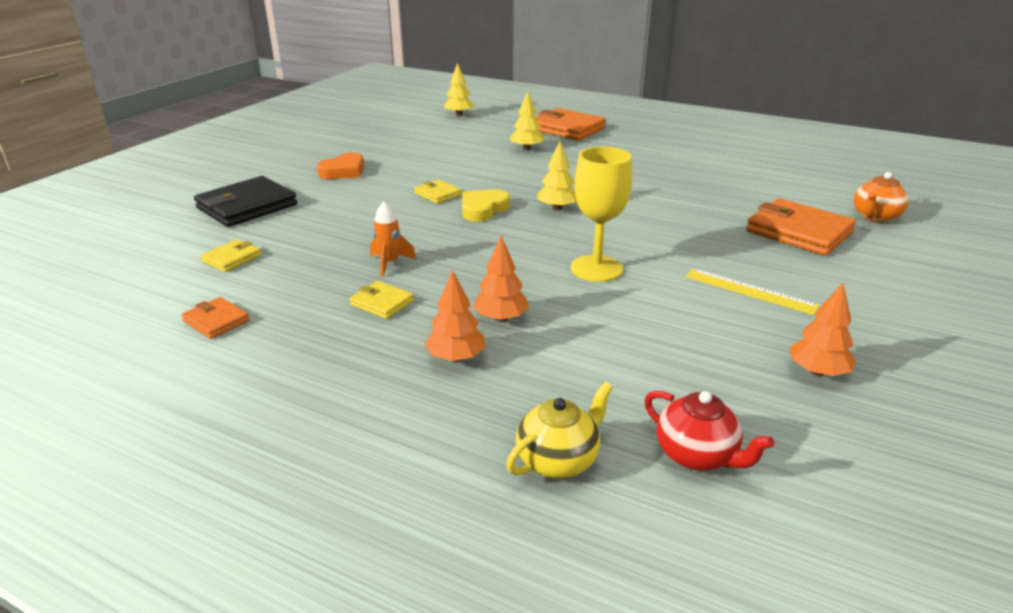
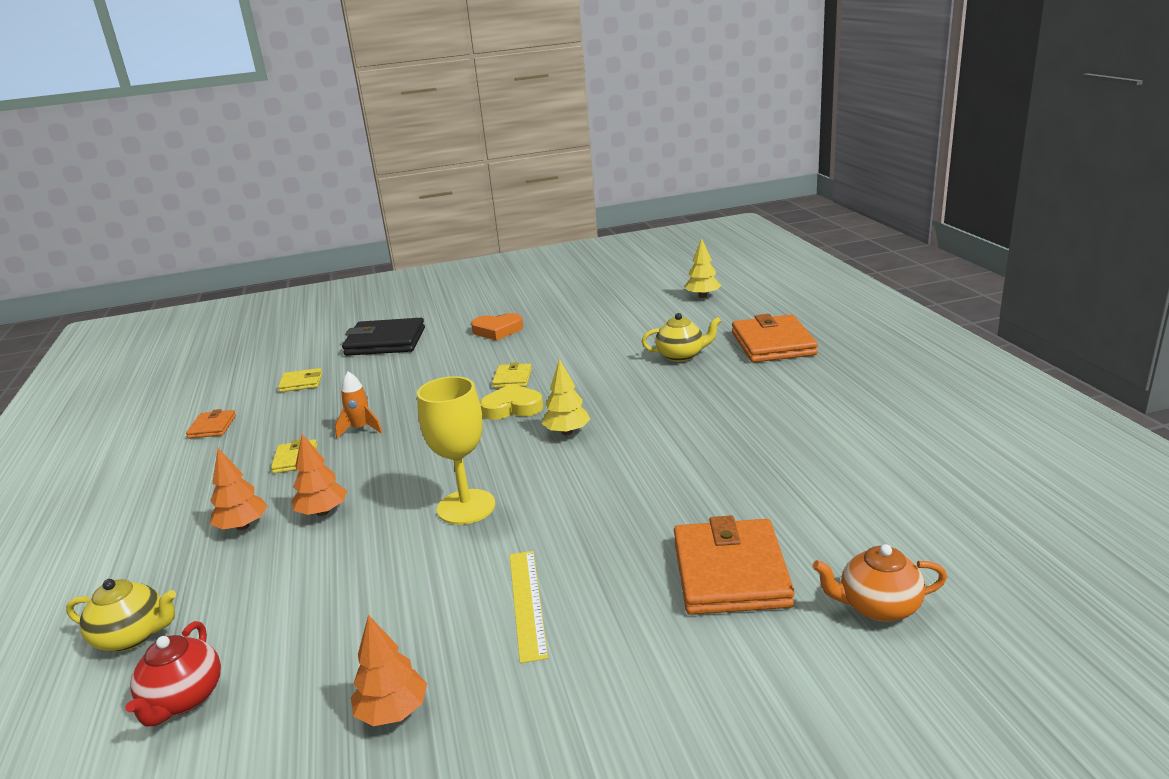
camera: 50 degrees right, 5 degrees down
(526, 149) = (681, 356): yellow tree -> yellow teapot

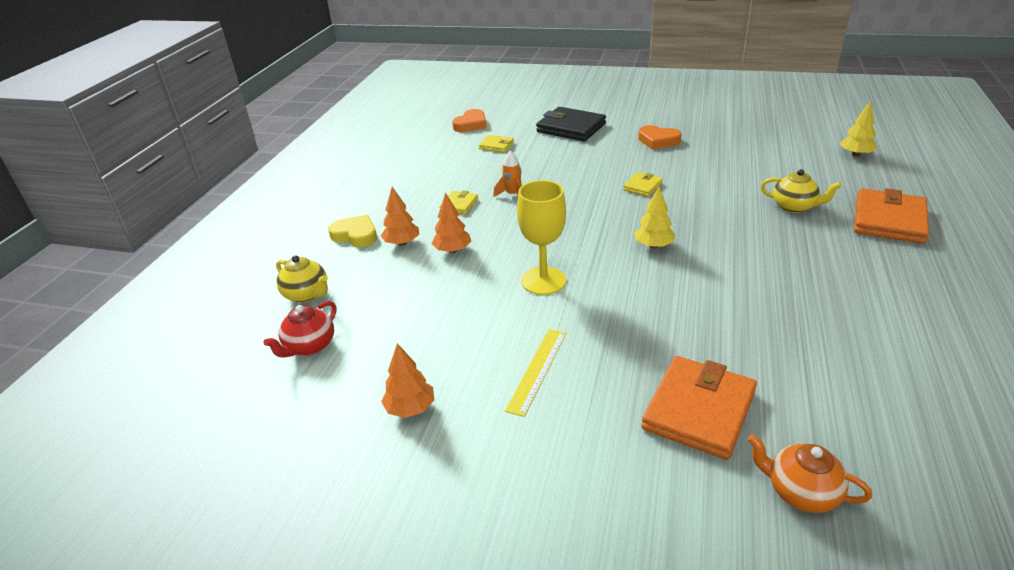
camera: 30 degrees right, 10 degrees up
(212, 427) = (425, 163): orange wallet -> none
(249, 368) = (471, 124): none -> orange heart
(512, 408) = (626, 211): yellow heart -> yellow heart (355, 235)

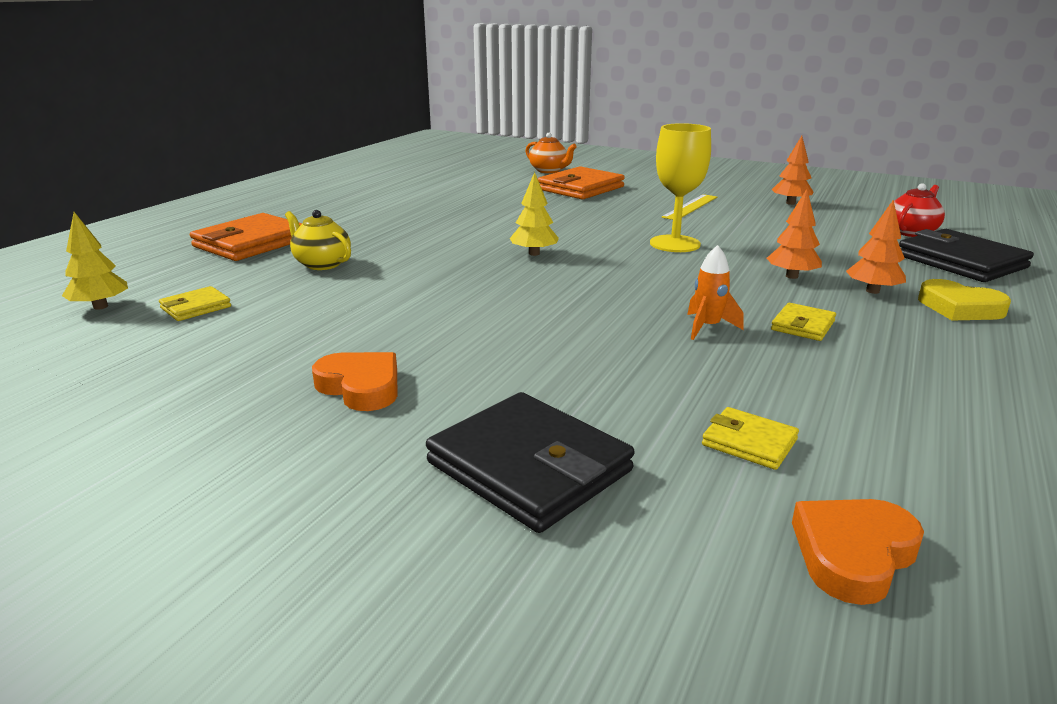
camera: 170 degrees left, 10 degrees down
(307, 294) = (961, 261): yellow teapot -> black wallet
(642, 186) = (484, 310): yellow wallet -> yellow wallet (195, 307)

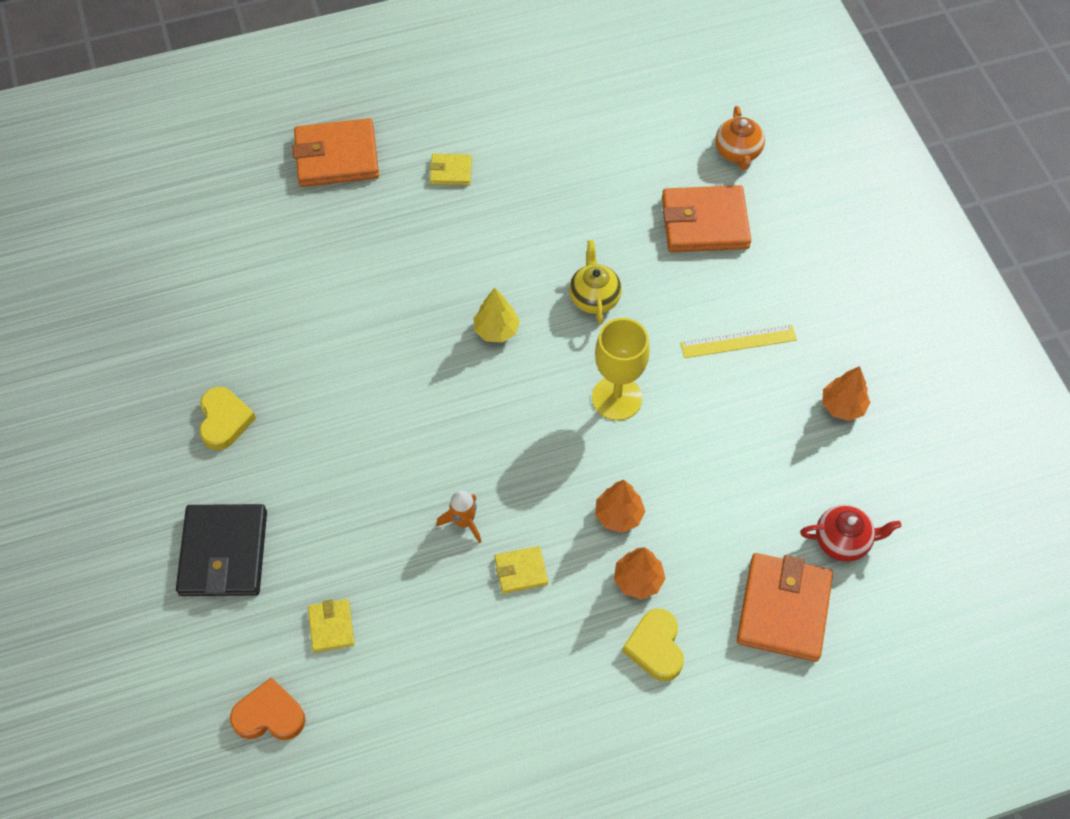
camera: 45 degrees right, 35 degrees up
(101, 306) = (181, 206): yellow tree -> none
(195, 307) = (226, 249): yellow wallet -> yellow wallet (451, 171)
(322, 264) = (347, 234): yellow teapot -> yellow teapot (594, 297)
(361, 387) = (224, 420): orange heart -> yellow heart
(961, 261) = (784, 609): black wallet -> orange wallet

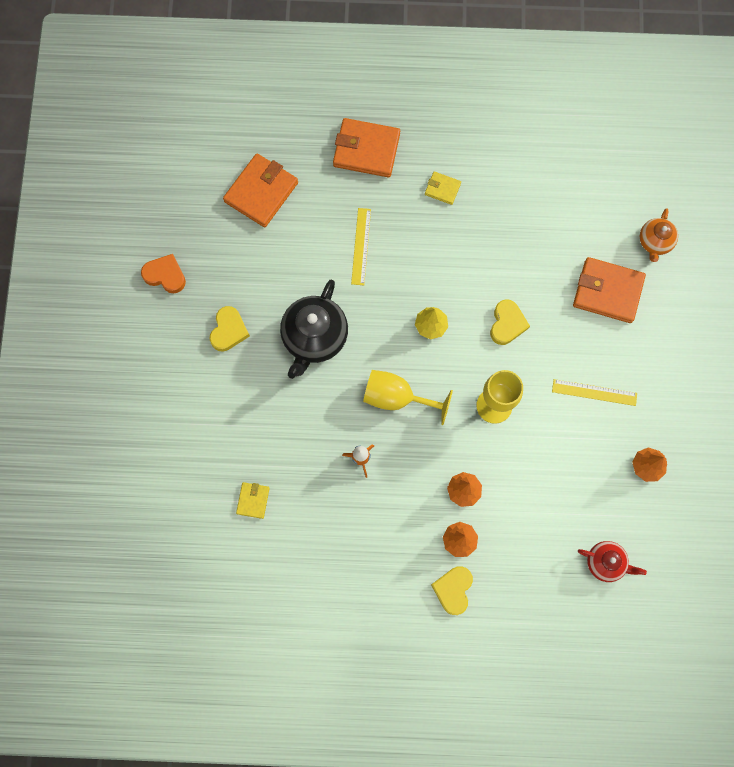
camera: 20 degrees right, 15 degrees up
(223, 553) = (201, 425): black wallet -> none
(269, 715) = (197, 545): orange heart -> orange heart (165, 275)
(346, 392) = (314, 337): none -> black teapot
(369, 266) = (361, 246): none -> yellow ruler
(484, 430) = (397, 397): none -> yellow goblet
(521, 571) = (385, 506): yellow wallet -> none
(594, 297) = (507, 324): yellow teapot -> yellow heart
(784, 609) = (546, 595): orange wallet -> orange wallet (261, 192)

